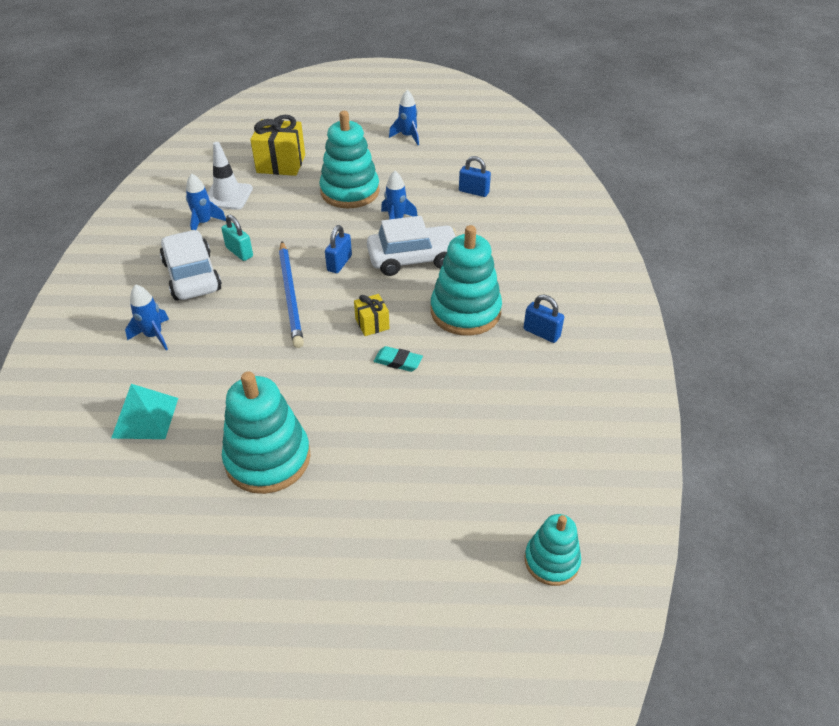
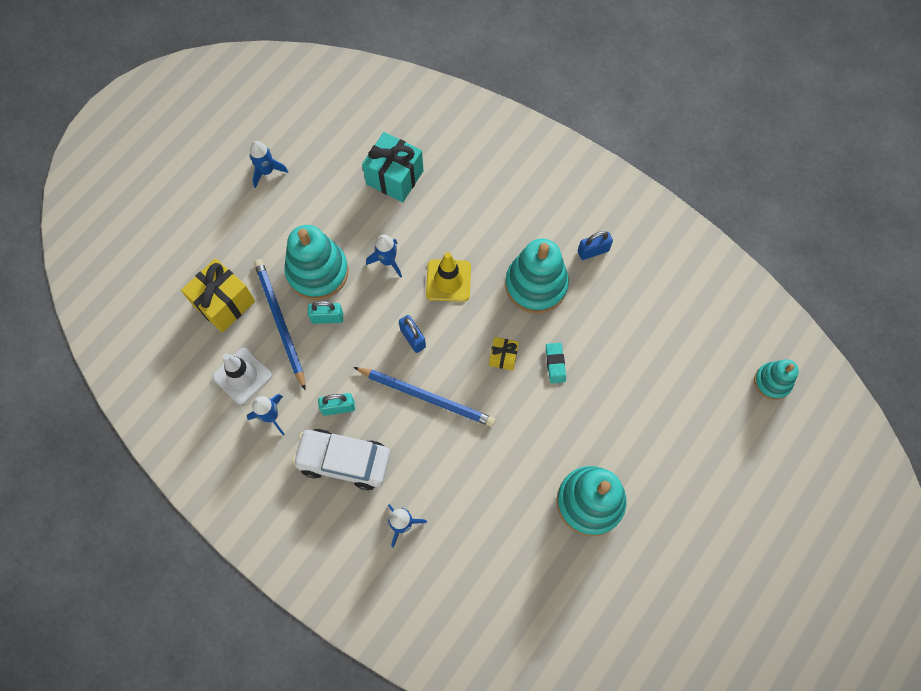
camera: 55 degrees left, 25 degrees up
(145, 417) = (494, 568): turquoise pyramid -> none
(289, 193) = (280, 322): none -> blue pencil
(315, 213) = (327, 318): none -> turquoise padlock
(398, 361) = (555, 364): turquoise eraser -> turquoise eraser turned 60 degrees counterclockwise
(413, 259) = (448, 280): white car -> yellow traffic cone
(473, 192) = (394, 177): blue padlock -> turquoise gift

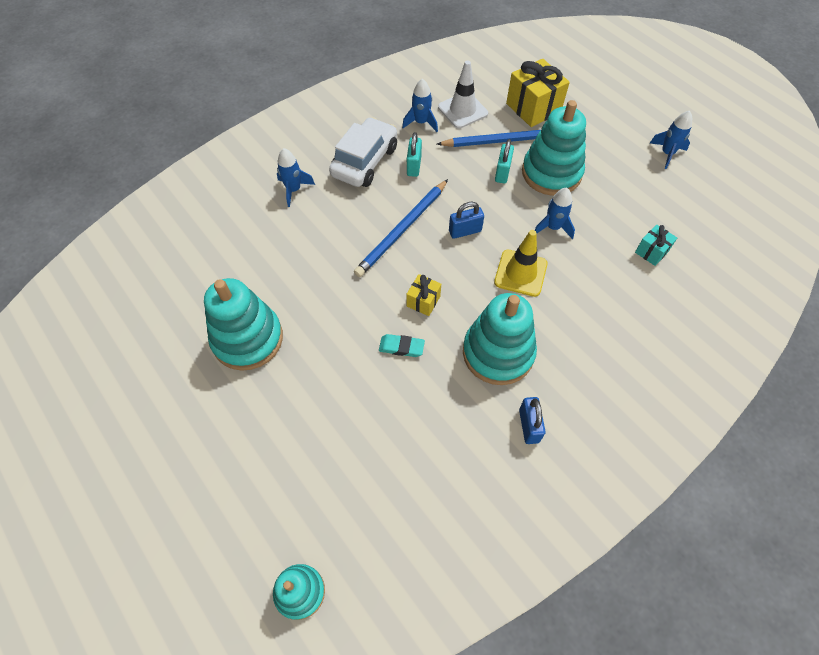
camera: 105 degrees right, 10 degrees down
(394, 177) = (651, 252): turquoise gift -> turquoise gift, size x0.53

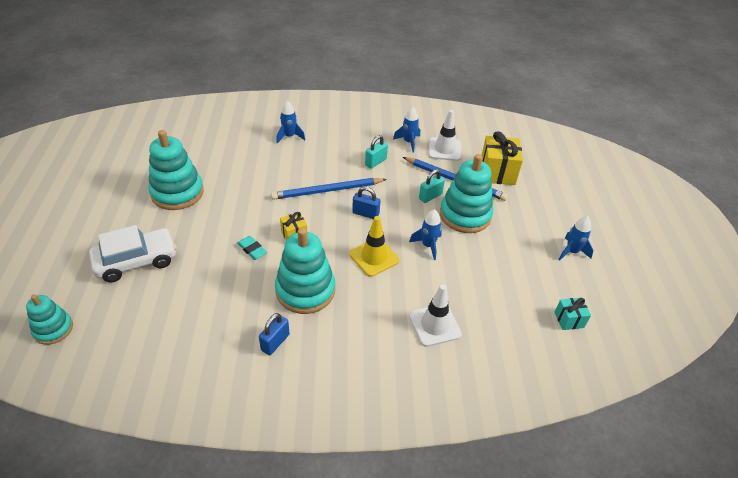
camera: 35 degrees right, 15 degrees down
(364, 161) = (348, 144): white car -> white car (136, 261)
(636, 304) = (434, 325): none -> white traffic cone
(651, 252) = (484, 302): turquoise gift -> turquoise gift (569, 320)

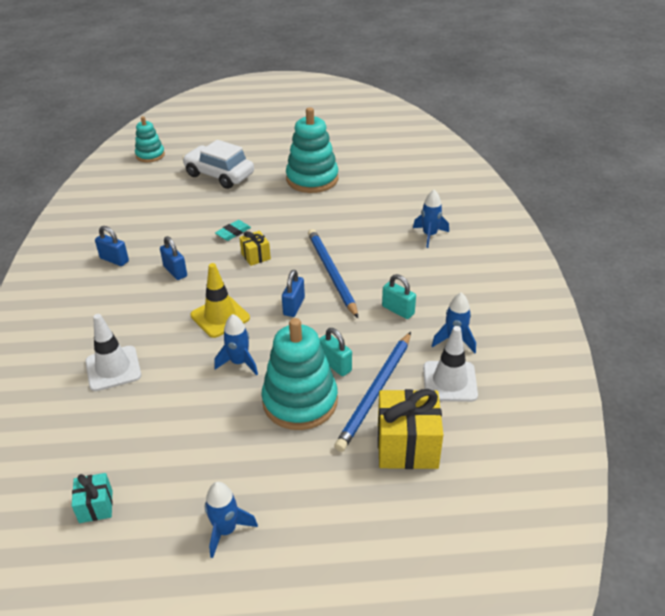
camera: 90 degrees right, 5 degrees down
(136, 261) = (219, 175): white car -> white car turned 150 degrees clockwise
(305, 290) = (175, 271): turquoise stacking toy -> blue padlock

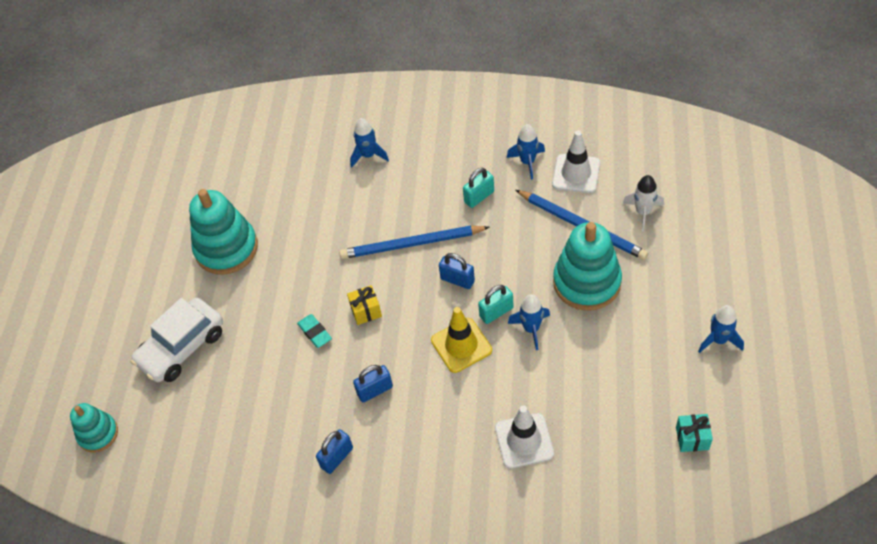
camera: 75 degrees left, 15 degrees up
(335, 365) = (545, 252): turquoise padlock -> turquoise padlock (496, 312)
(407, 446) = (643, 212): yellow gift -> white rocket

